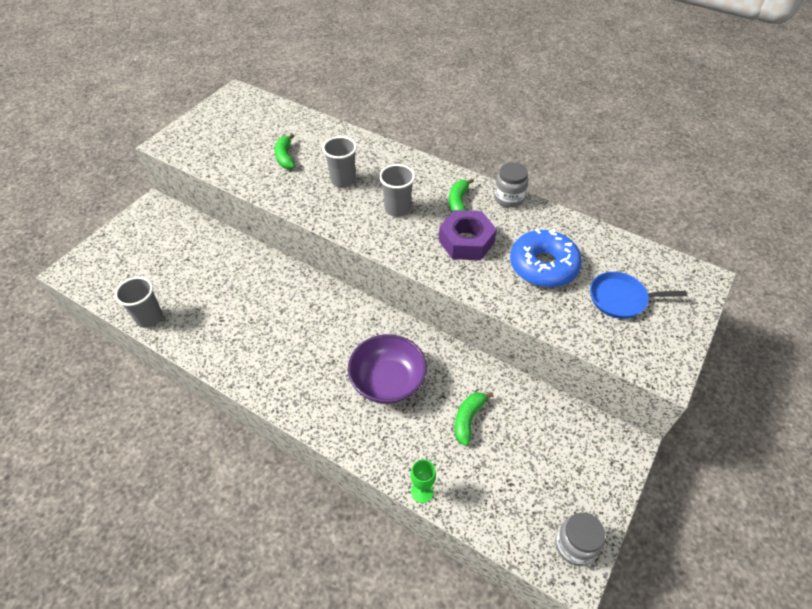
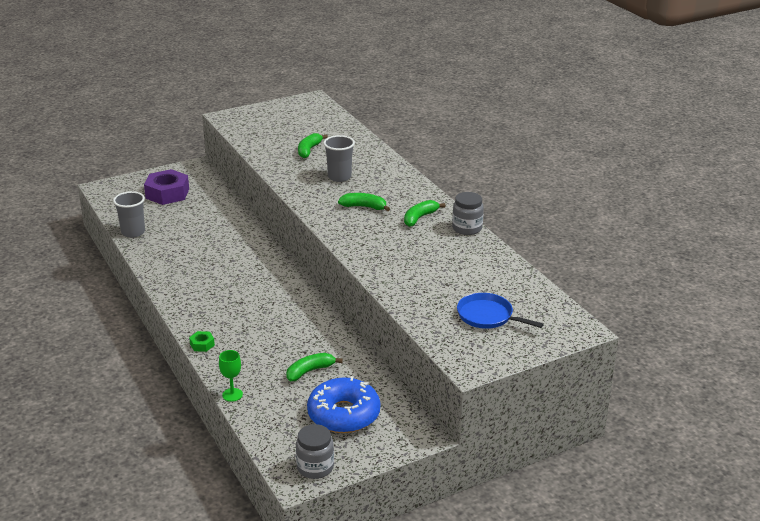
camera: 30 degrees right, 20 degrees down
(339, 438) = (202, 344): none -> green nut
(387, 381) = (270, 328): purple bowl -> none
(397, 209) = (364, 207): grey cup -> green banana
(466, 241) = (397, 243): purple nut -> purple nut (167, 193)
(543, 266) = (445, 276): blue donut -> blue donut (343, 414)

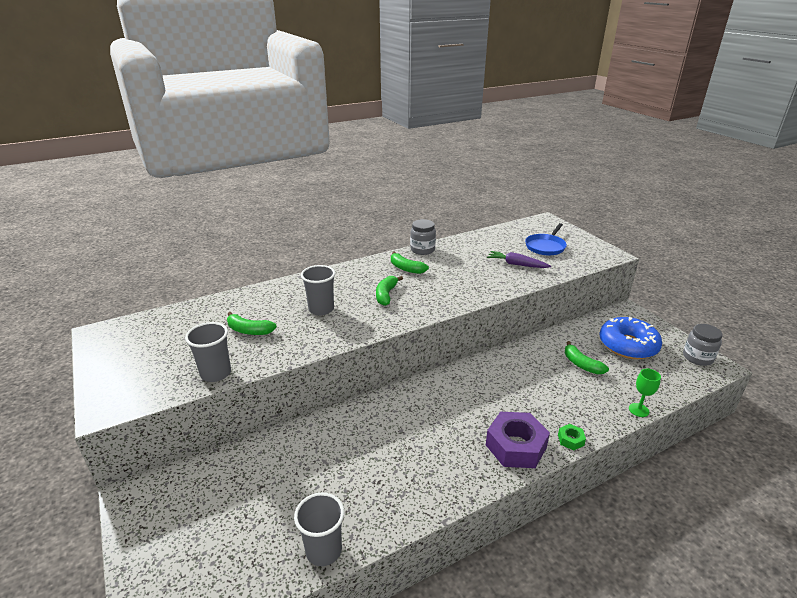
camera: 90 degrees left, 0 degrees up
(167, 193) = (210, 521): purple nut -> purple nut (515, 446)
(255, 144) = (216, 373): none -> grey cup
(434, 288) = (516, 264): none -> purple carrot

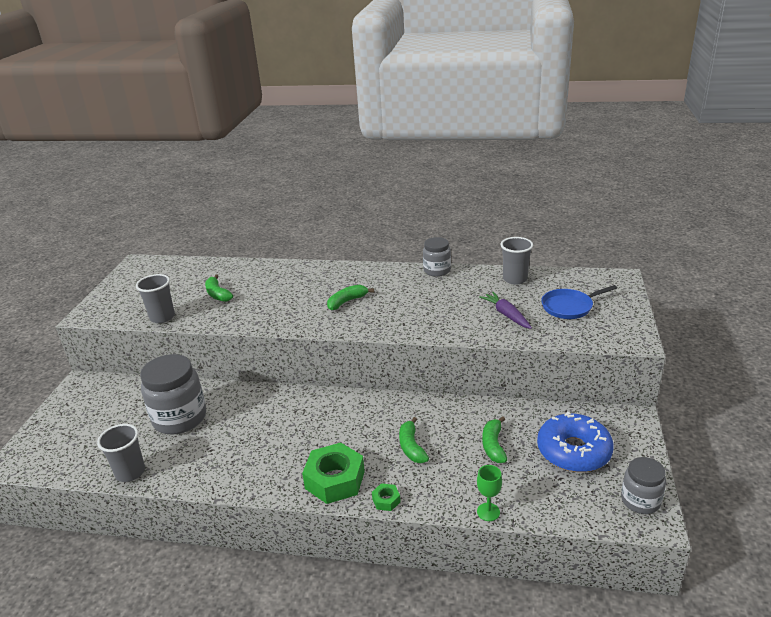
camera: 40 degrees right, 0 degrees up
(307, 470) = (180, 418): none -> grey jar
(321, 309) = (284, 296): grey cup -> grey cup (515, 279)
(406, 268) = (396, 284): green banana -> green banana (411, 447)
(515, 446) = (335, 480): purple nut -> green nut

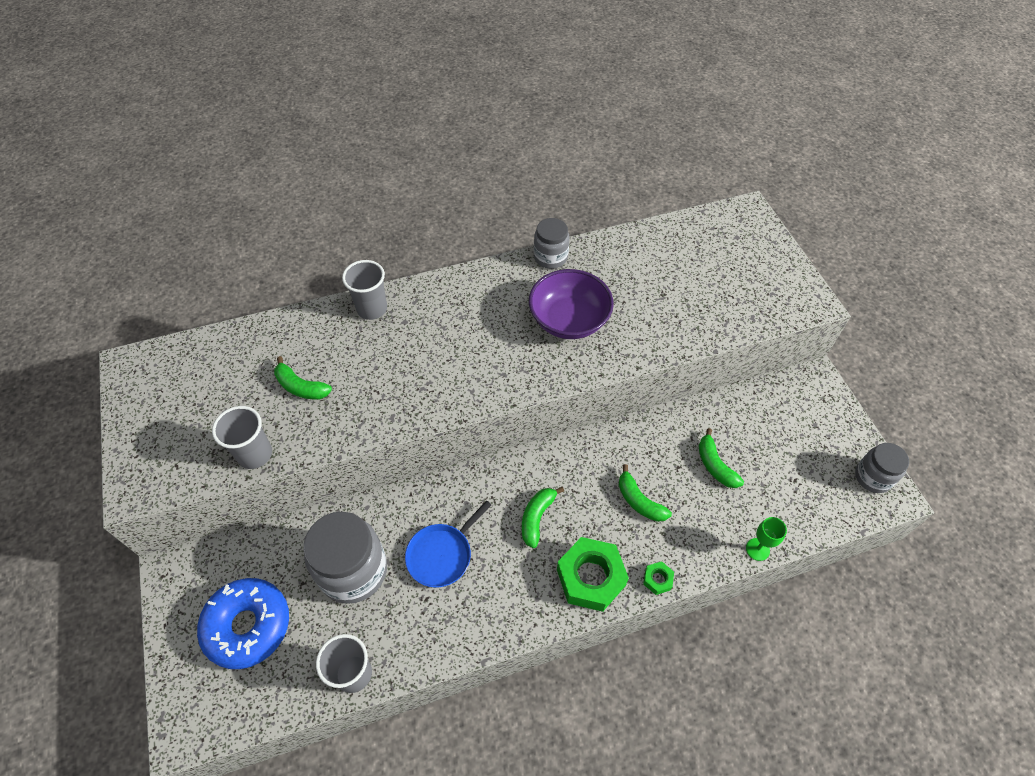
camera: 30 degrees left, 25 degrees up
(347, 302) = (479, 344): green banana -> green banana (537, 518)
(421, 304) = (569, 320): none -> purple bowl
(506, 315) = (670, 306): purple carrot -> none
(515, 279) = (645, 245): grey cup -> grey cup (372, 309)
(569, 307) = (725, 273): blue pan -> blue pan (442, 555)
(573, 451) = (789, 442): blue donut -> blue donut (248, 626)

